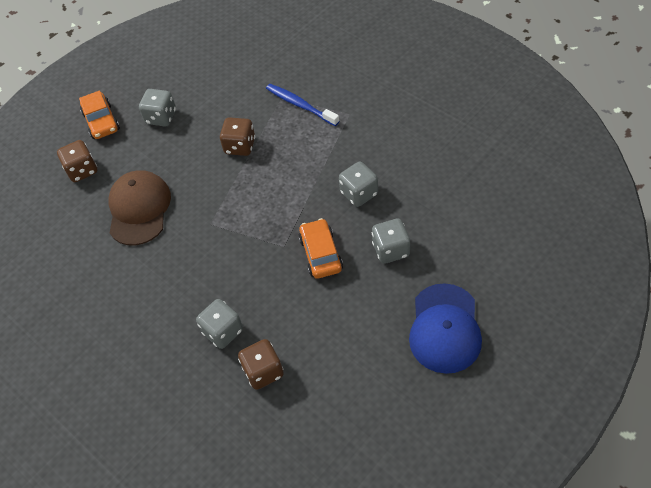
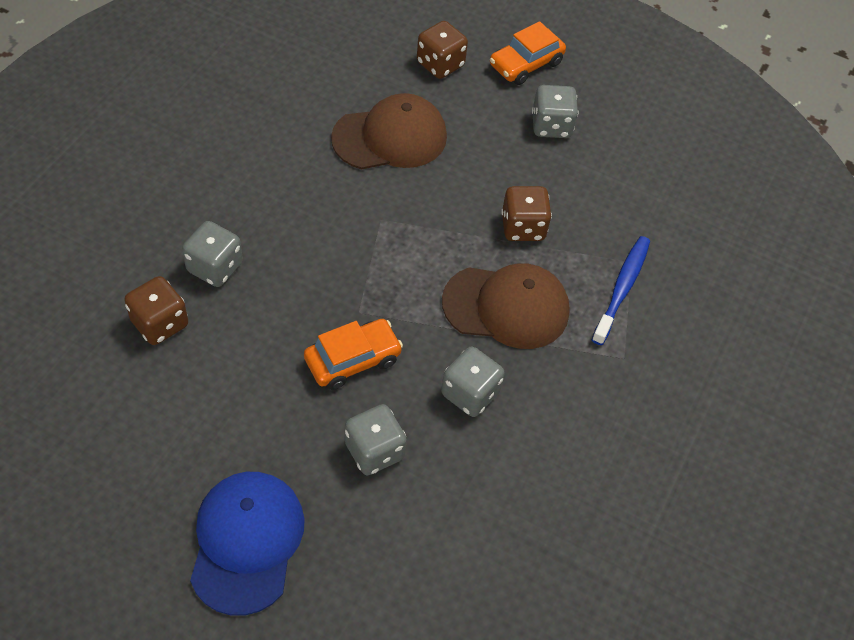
camera: 65 degrees right, 0 degrees up
(299, 165) = (506, 307): none -> brown cap
(445, 328) = (247, 542): blue cap -> blue cap turned 105 degrees clockwise

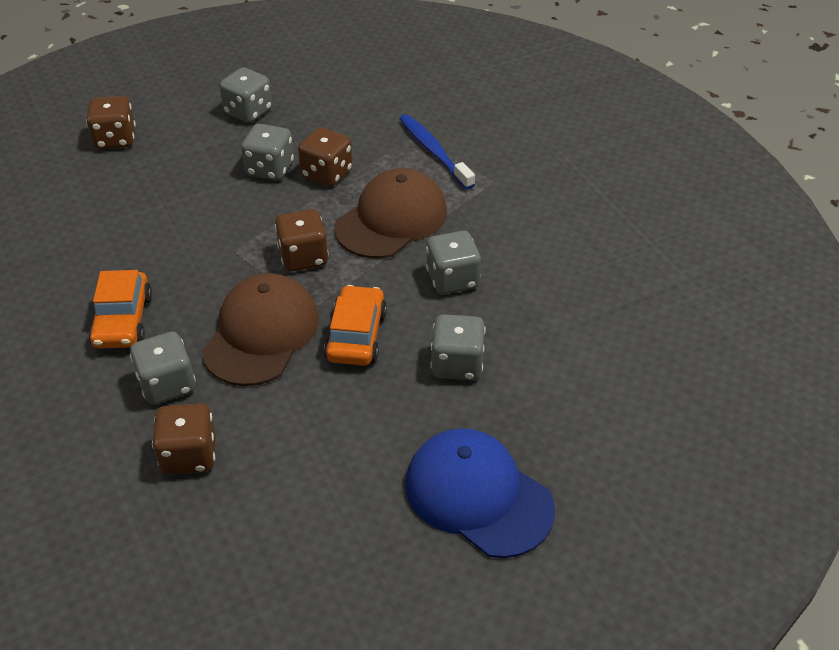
camera: 50 degrees left, 10 degrees down
(390, 137) = (155, 204): brown cap -> brown cap (261, 333)
(411, 271) = (303, 257): none -> brown dice
(494, 185) = (270, 169): none -> grey dice
(525, 64) = (173, 95): orange car -> orange car (123, 321)

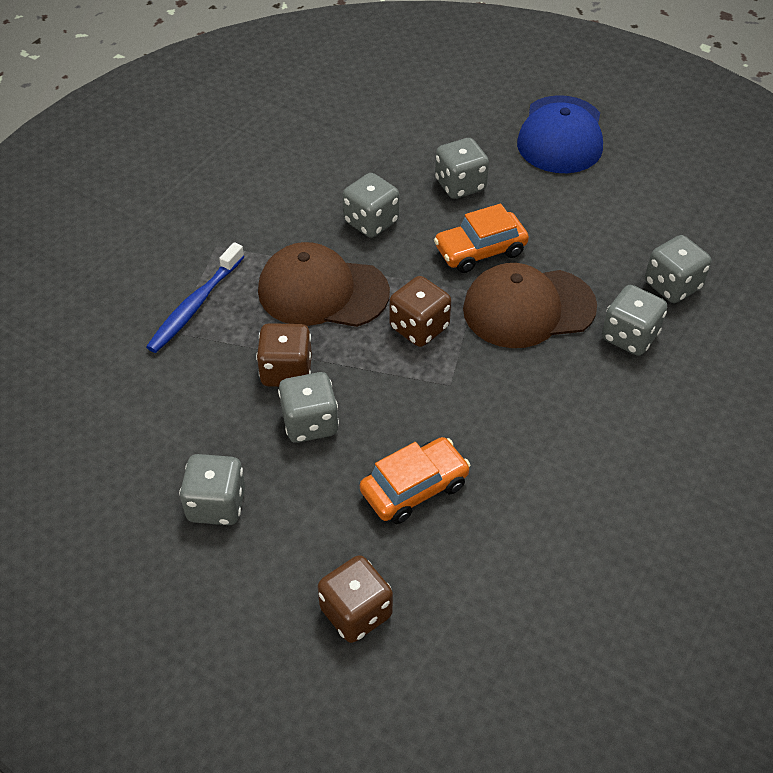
camera: 120 degrees left, 5 degrees up
(123, 321) = (598, 410): orange car -> orange car (414, 488)
(189, 455) = (672, 285): brown dice -> grey dice

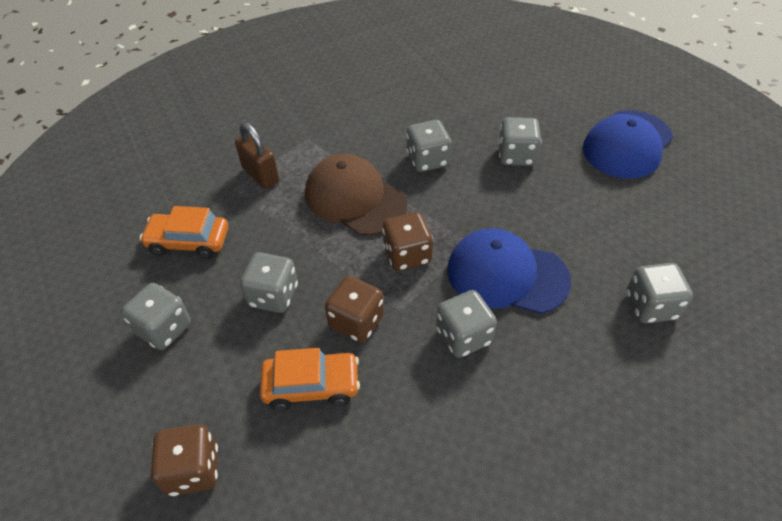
camera: 30 degrees right, 0 degrees up
(195, 305) = (261, 175): blue toothbrush -> brown padlock
(286, 371) = (286, 248): brown dice -> brown dice (356, 322)
(480, 250) = (498, 212): orange car -> orange car (189, 241)
(528, 308) = (507, 274): brown cap -> blue cap
(629, 336) = (581, 335): grey dice -> grey dice (463, 336)

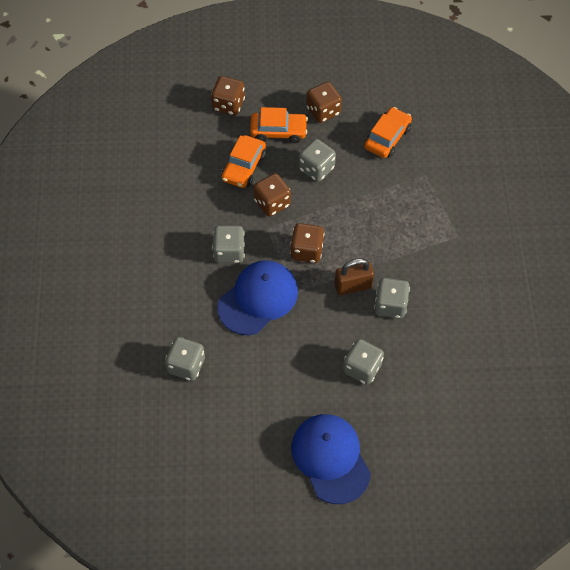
camera: 115 degrees right, 10 degrees up
(164, 329) = (323, 111): grey dice -> brown dice
(224, 369) = (278, 131): none -> orange car
(261, 175) = (431, 194): brown padlock -> brown padlock (353, 286)
(355, 199) = (375, 242): brown cap -> none

